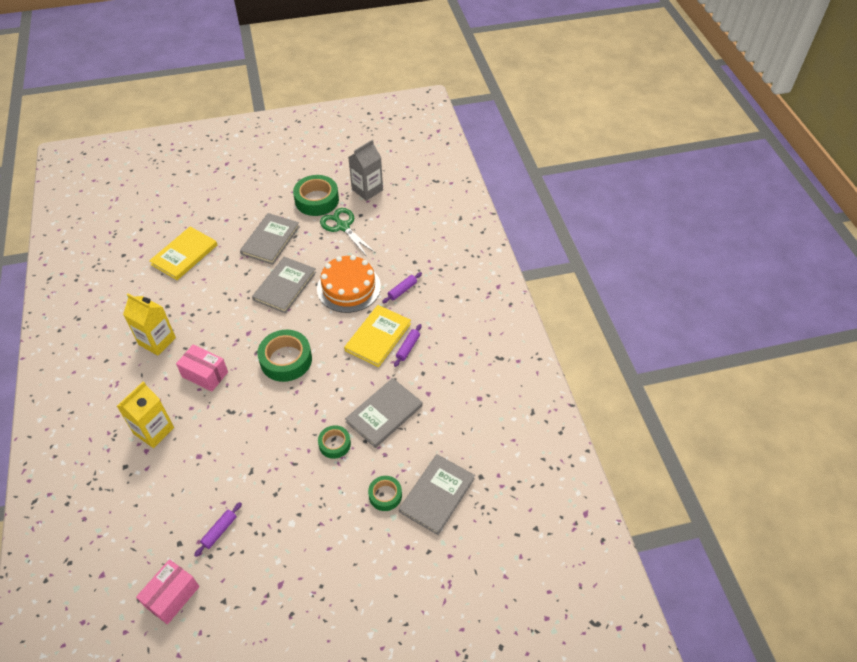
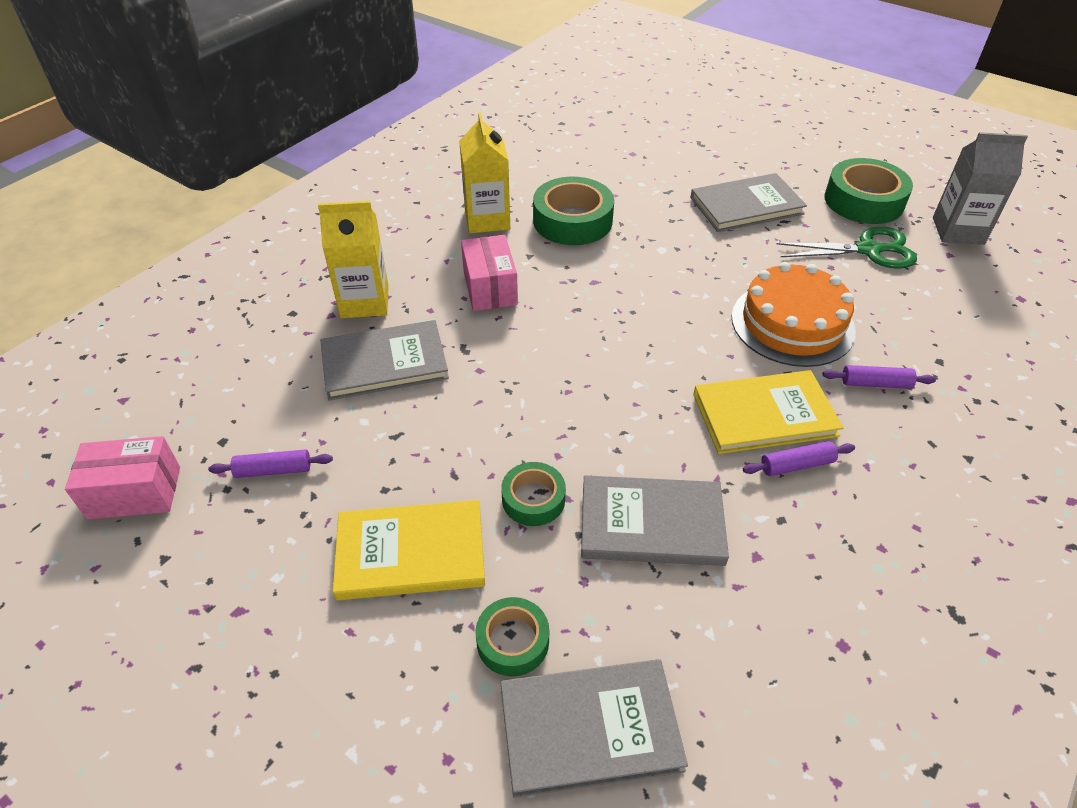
camera: 50 degrees right, 5 degrees down
(184, 255) = (624, 160): yellow book -> yellow book (411, 553)
(284, 286) = (703, 264): grey book -> grey book (384, 363)
(286, 360) = (601, 345): green tape -> green tape (572, 221)
(343, 226) = (868, 250): green scissors -> green scissors turned 75 degrees clockwise

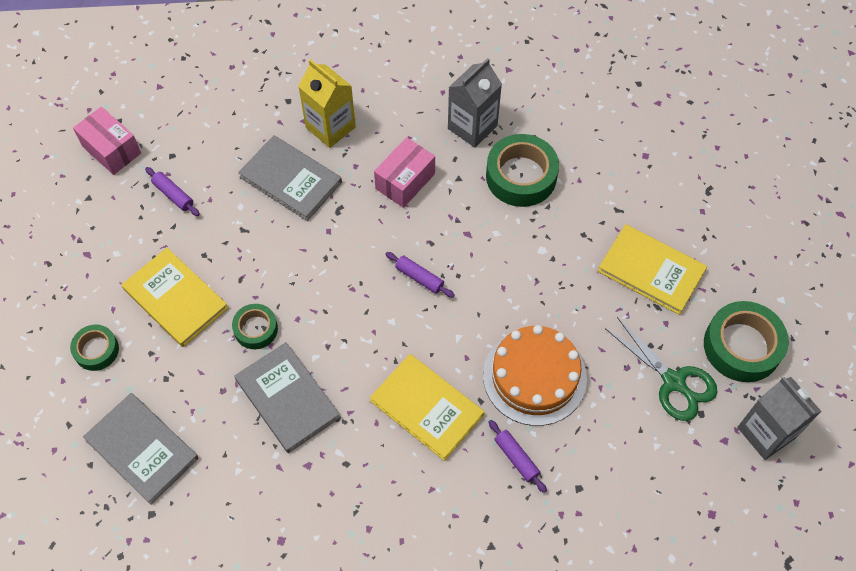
camera: 50 degrees right, 15 degrees up
(487, 219) = (472, 127): yellow carton -> grey carton
(513, 641) = (162, 383): green tape -> green tape (96, 350)
(746, 206) = (651, 270): grey book -> yellow book
(796, 465) = (397, 449): purple rolling pin -> purple rolling pin (419, 278)

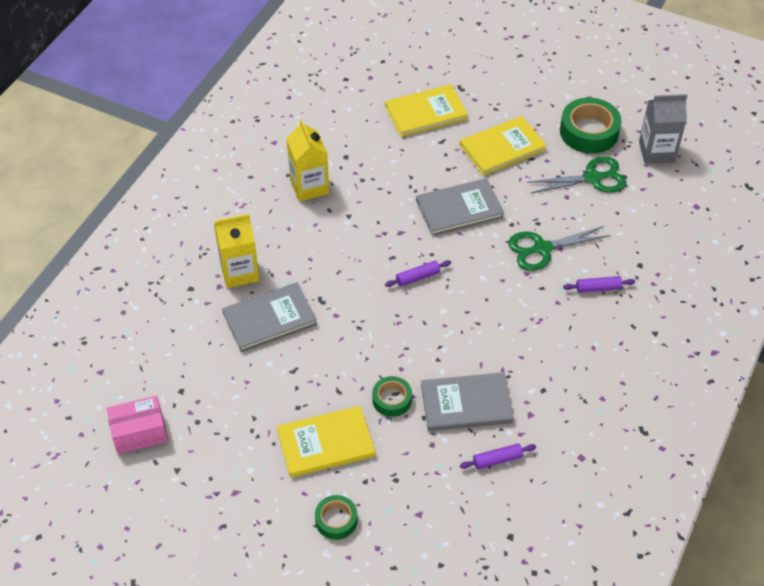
camera: 60 degrees left, 10 degrees down
(142, 449) = (449, 521): grey book -> grey book (459, 209)
(173, 195) = (222, 405): purple rolling pin -> purple rolling pin (497, 459)
(405, 181) = (326, 248): pink box -> none
(427, 407) = (528, 321): yellow book -> yellow book (426, 113)
(472, 127) = (309, 186): grey carton -> yellow carton
(521, 176) = (374, 179): green tape -> none
(534, 376) = (542, 249): orange cake -> green scissors

